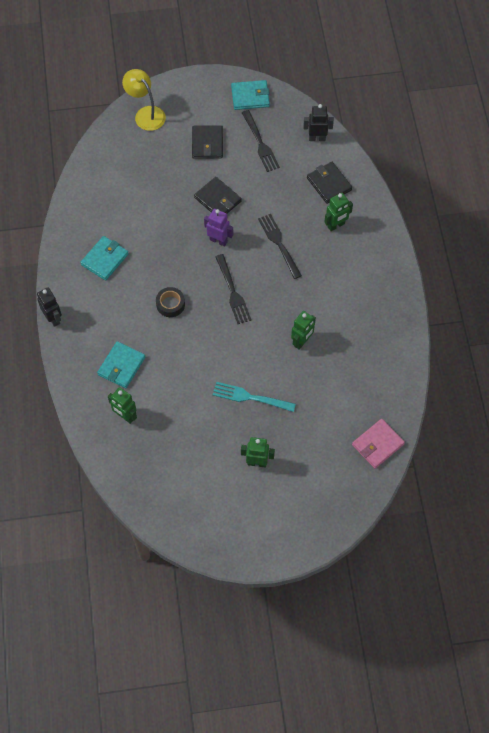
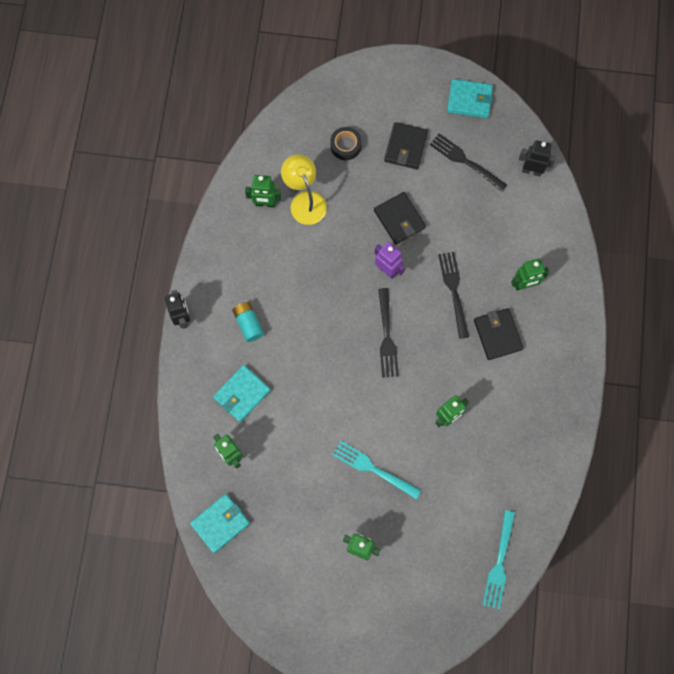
camera: 15 degrees right, 10 degrees up
(100, 213) = (265, 203): none -> green robot
(105, 259) = (256, 261): turquoise wallet -> turquoise wallet (220, 523)
(112, 310) = (248, 324): none -> turquoise battery
(146, 114) = (346, 93): yellow lamp -> yellow lamp (305, 201)
(170, 304) = (314, 334): black tape -> black tape (345, 146)
(260, 143) = (465, 161): black fork -> black fork turned 135 degrees clockwise
(329, 184) = (530, 231): black wallet -> black wallet (497, 335)
(377, 444) = (499, 563): pink wallet -> turquoise fork

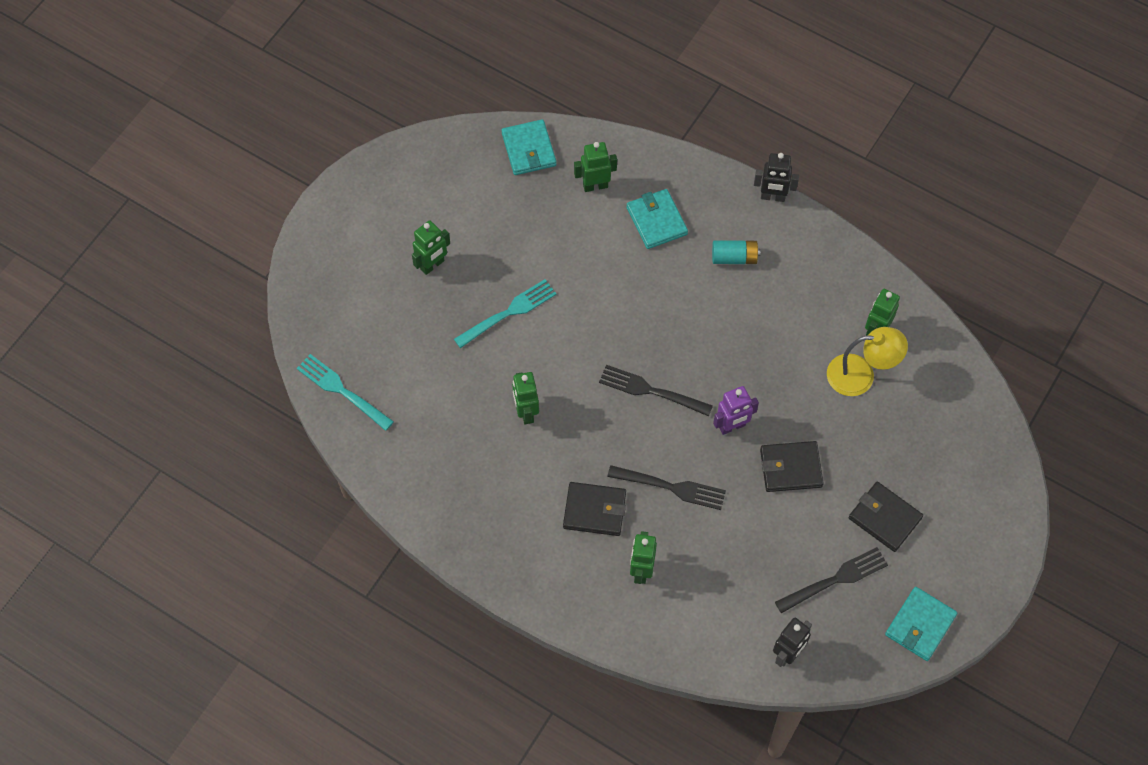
camera: 115 degrees right, 10 degrees down
(345, 146) = (915, 450): black tape -> none

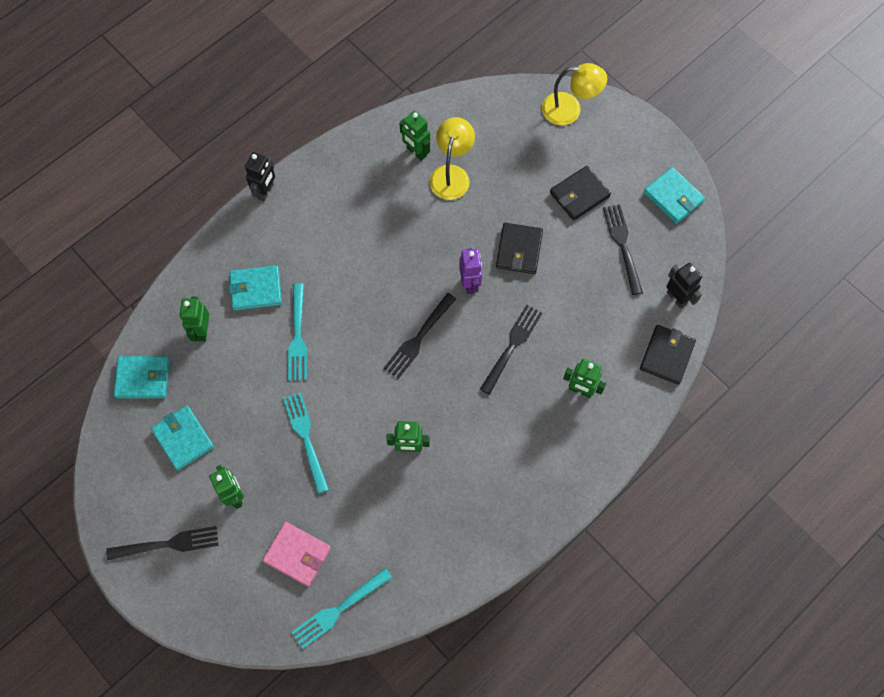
camera: 75 degrees left, 5 degrees up
(369, 223) = (168, 544): none -> black fork
(387, 338) = (297, 554): none -> pink wallet
(477, 204) = (183, 438): none -> turquoise wallet
(594, 510) = (517, 413): black wallet -> black wallet (667, 355)
(617, 274) = (298, 336): none -> turquoise fork
(734, 258) = (313, 237): turquoise battery -> none
(995, 483) = (570, 110): none -> yellow lamp

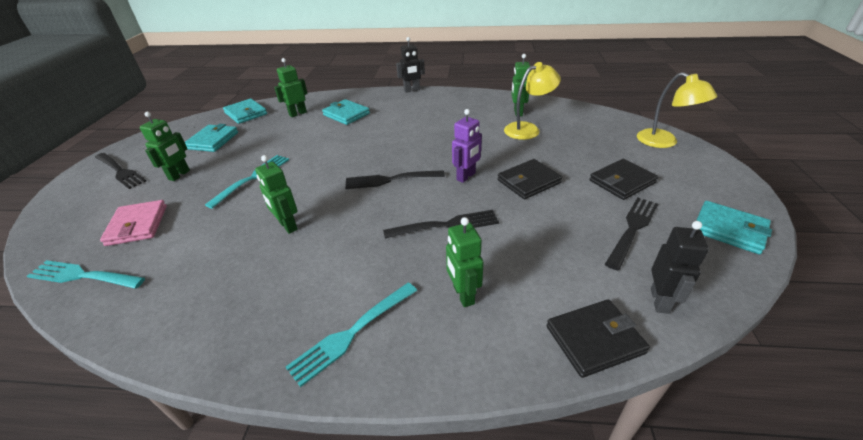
camera: 50 degrees right, 30 degrees down
(298, 336) = (331, 139): turquoise fork -> turquoise fork (352, 333)
(579, 194) = (622, 182): black wallet -> black wallet turned 45 degrees counterclockwise
(673, 197) = (729, 230): turquoise wallet -> turquoise wallet turned 60 degrees counterclockwise

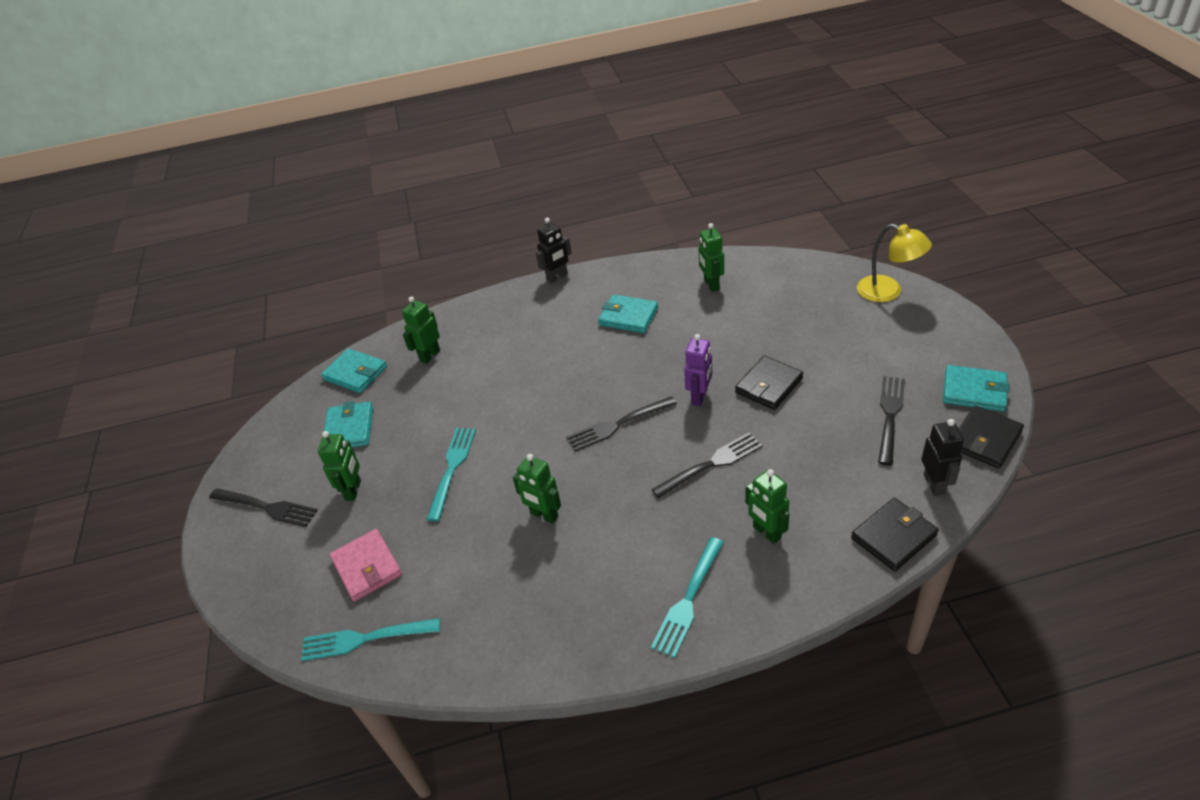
camera: 15 degrees left, 5 degrees up
(346, 114) = (497, 340): turquoise wallet -> turquoise wallet (628, 316)
(528, 129) = (735, 309): yellow lamp -> none
(622, 182) = (862, 359): black wallet -> black wallet (985, 439)

